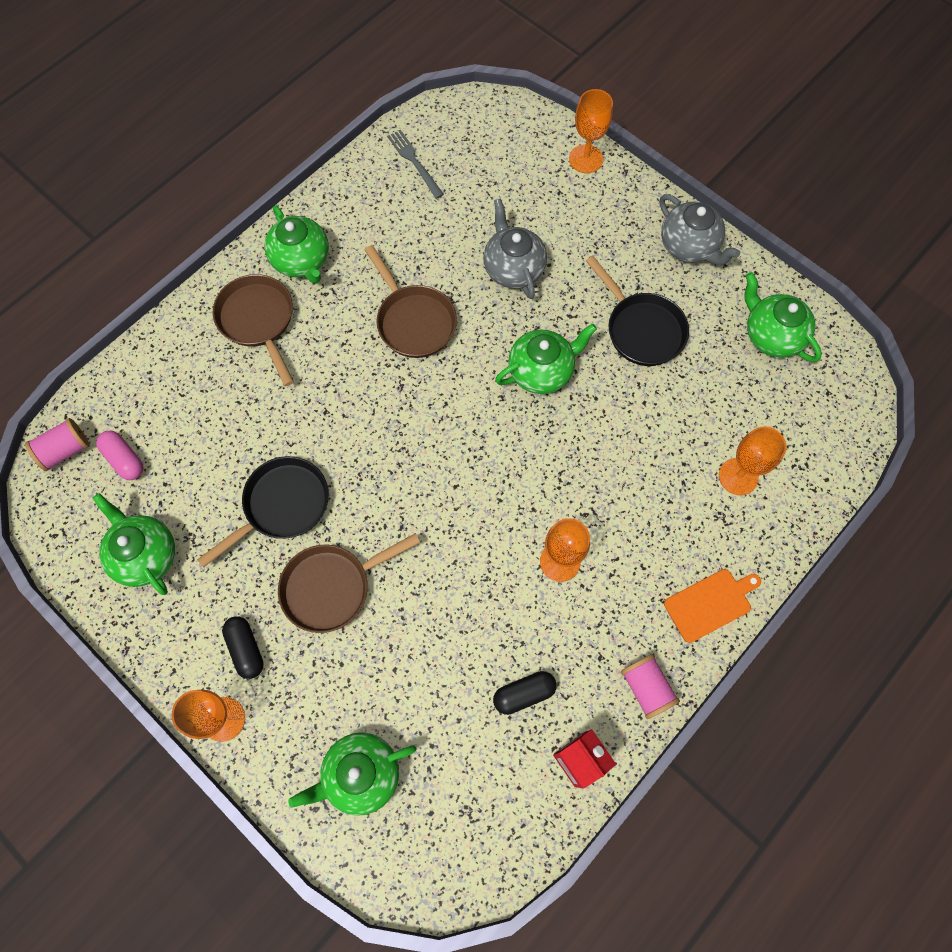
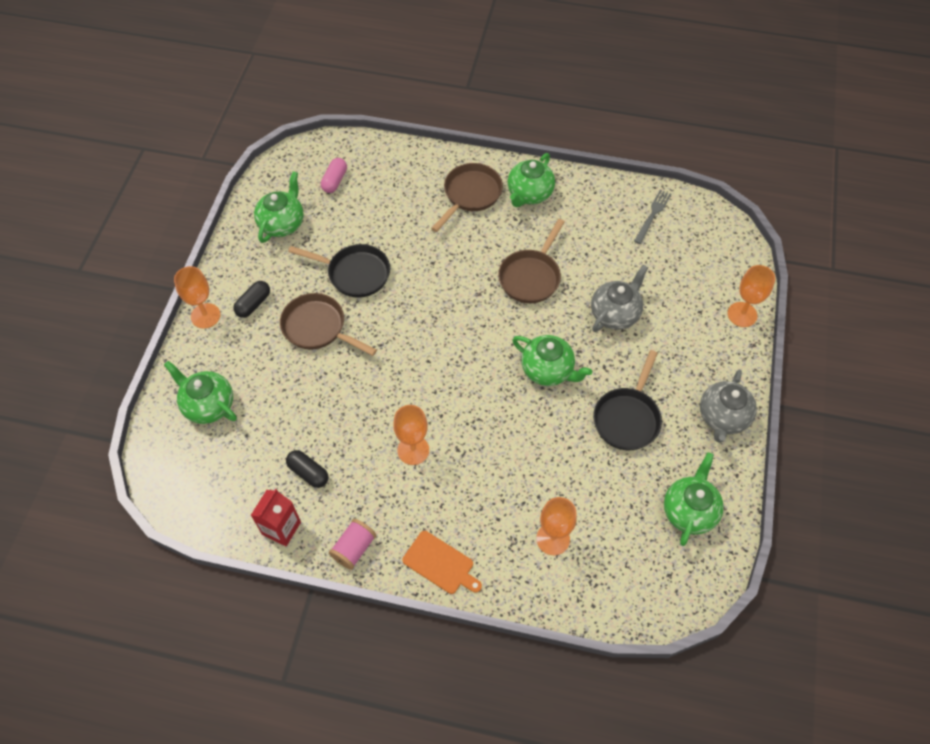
camera: 60 degrees right, 10 degrees down
(65, 450) = (322, 151): pink spool -> none

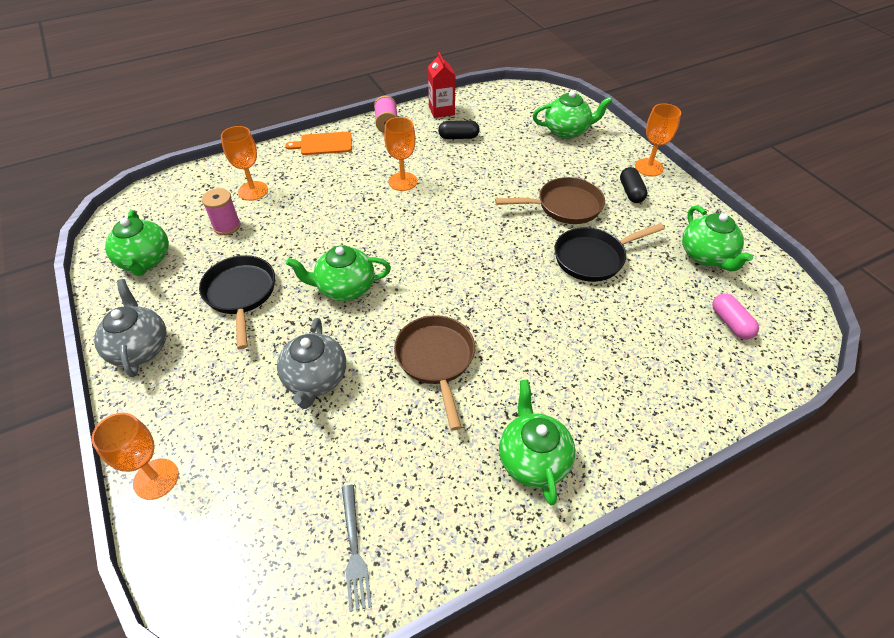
camera: 140 degrees right, 10 degrees down
(470, 195) = (593, 407): brown pan -> none
(601, 505) = (227, 226): none -> pink spool

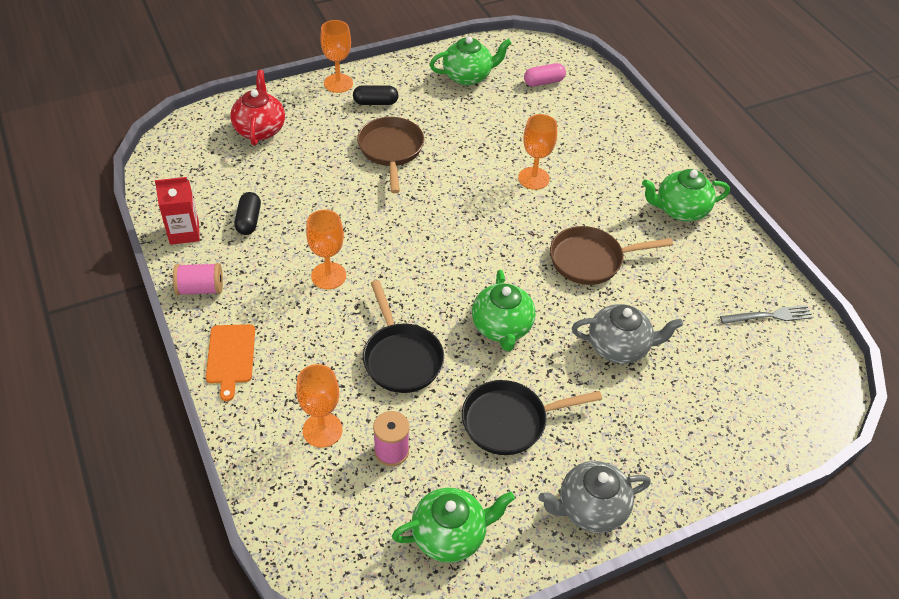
camera: 90 degrees left, 0 degrees up
(156, 479) = (737, 460): orange goblet -> orange goblet (533, 178)
(567, 131) = (260, 129): green teapot -> red teapot
(593, 258) = (466, 143): black pan -> black pan (401, 358)

